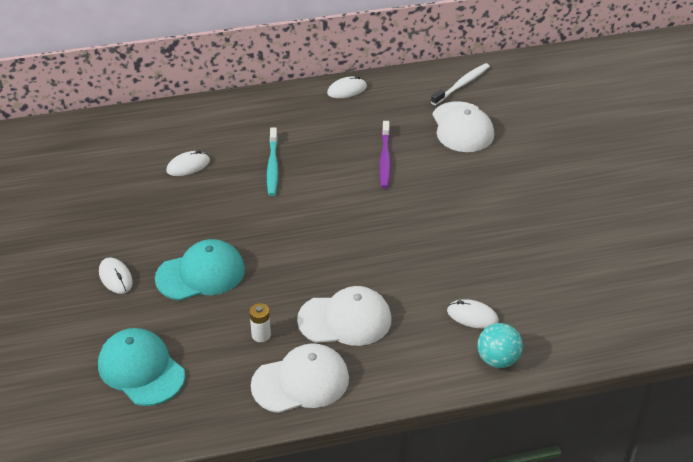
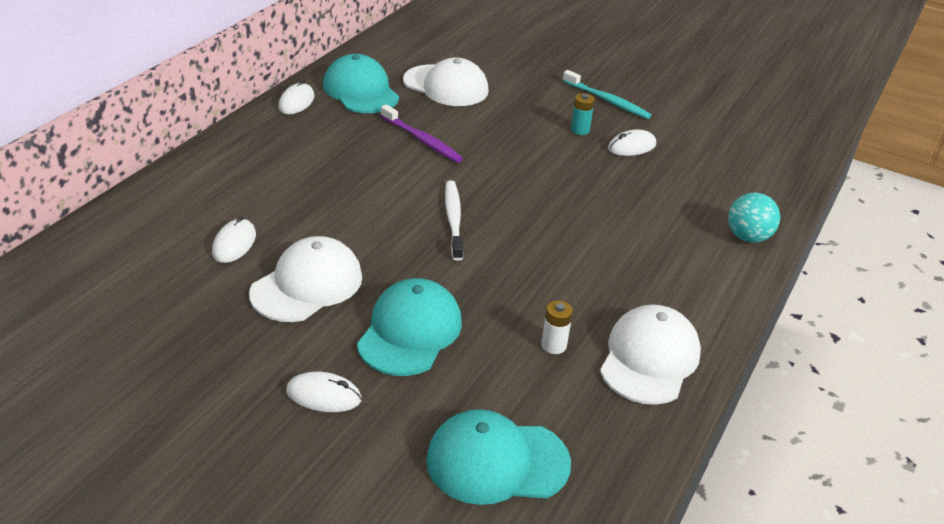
camera: 50 degrees left, 5 degrees down
(272, 167) = (327, 198): turquoise toothbrush -> turquoise toothbrush (607, 101)
(345, 320) = (599, 283): white cap -> white cap (307, 285)
(398, 102) = (360, 91): none -> turquoise cap
(462, 84) = (393, 55): white toothbrush -> white toothbrush (453, 219)
(472, 316) = (681, 218): white mouse -> white mouse (632, 146)
(506, 212) = (580, 130): none -> turquoise battery

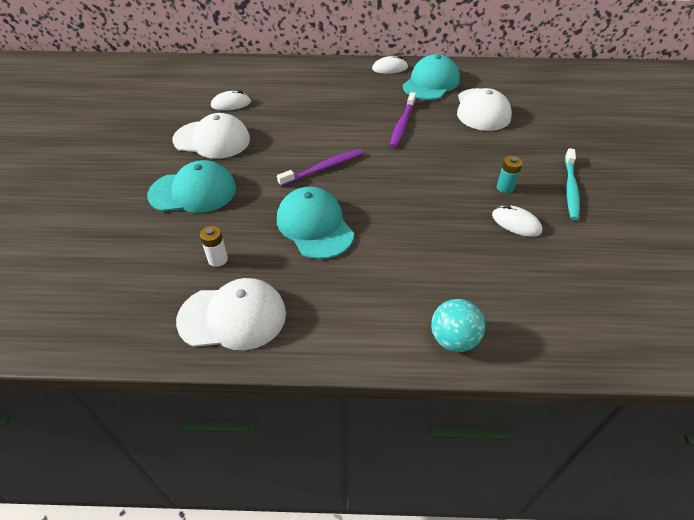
camera: 65 degrees right, 10 degrees up
(323, 395) = (119, 181): white mouse -> none
(453, 219) = (324, 168): white toothbrush -> purple toothbrush
(497, 461) = (89, 269): turquoise cap -> turquoise cap (314, 226)

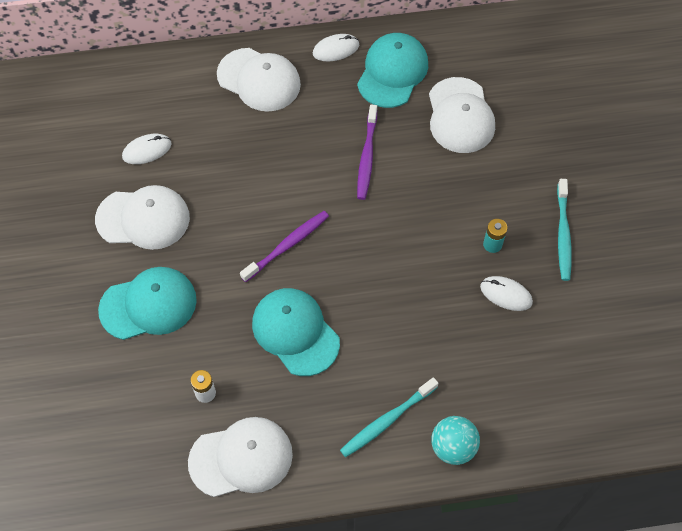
camera: 10 degrees left, 15 degrees up
(328, 77) = (259, 80): none -> white cap
(387, 306) = (386, 421): none -> turquoise toothbrush

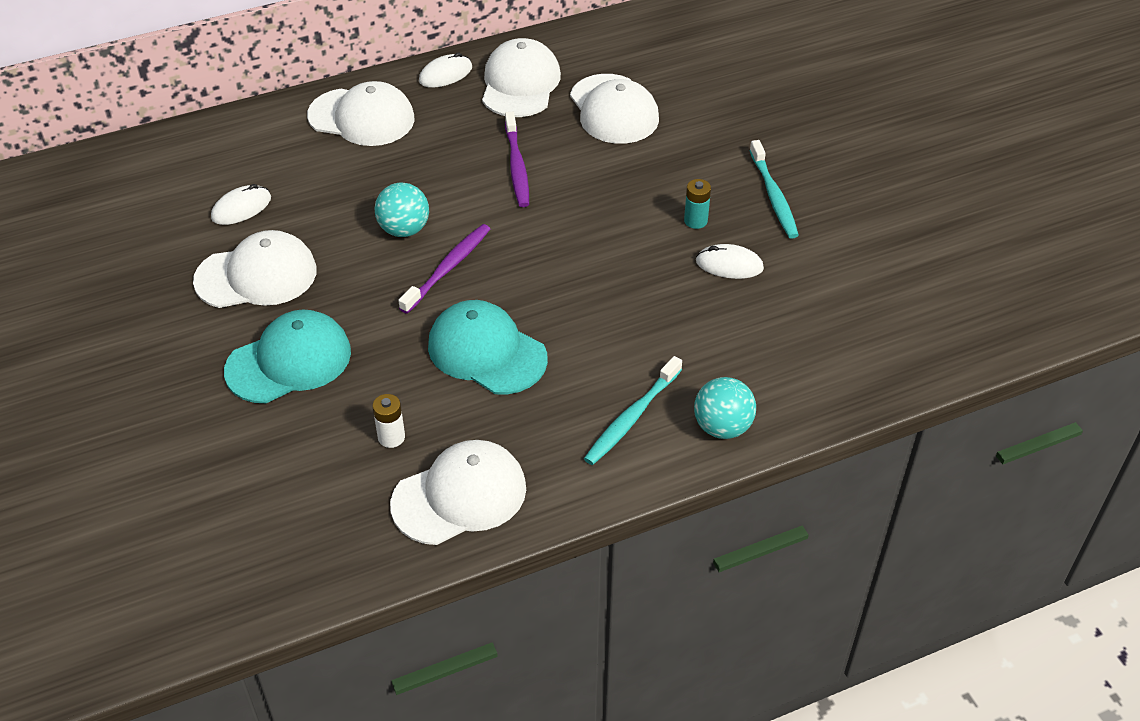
camera: 15 degrees left, 15 degrees down
(263, 200) = (404, 229): none -> turquoise ball
(392, 72) = (520, 84): turquoise cap -> white cap

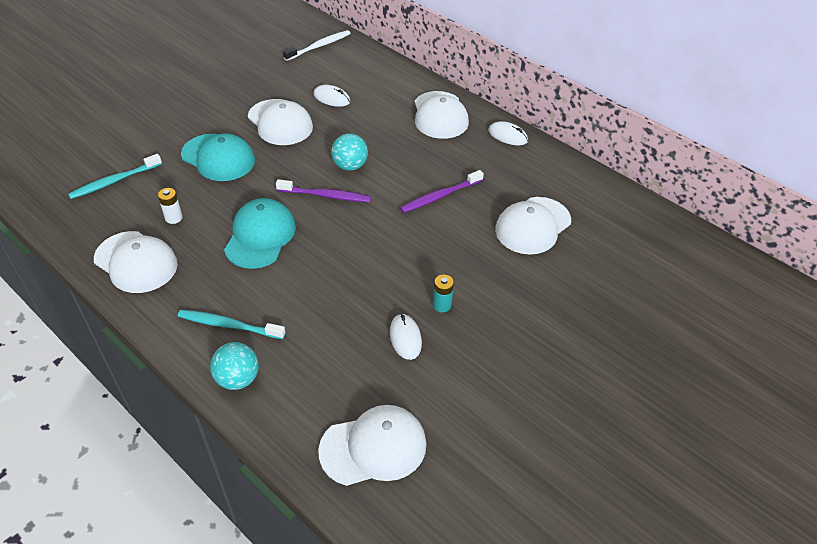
camera: 65 degrees right, 0 degrees up
(99, 187) = (319, 46): none -> white toothbrush
(520, 84) = (524, 172): white cap -> white cap (373, 447)
(773, 196) = (498, 345): turquoise toothbrush -> turquoise toothbrush (114, 181)

